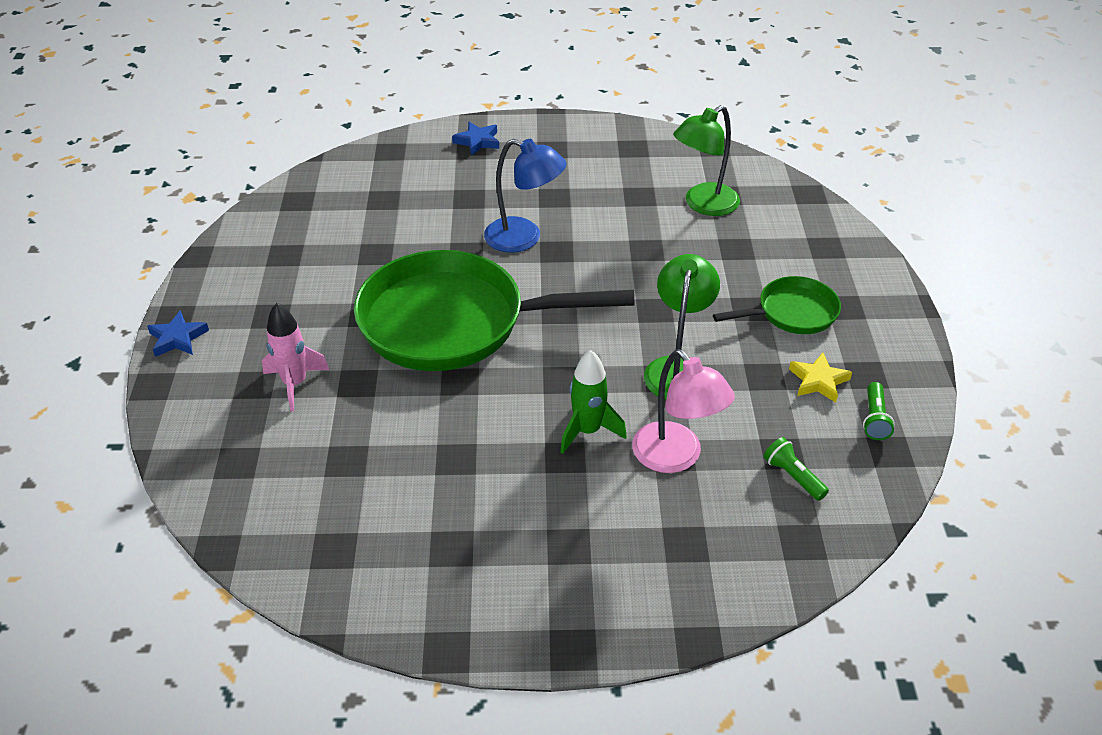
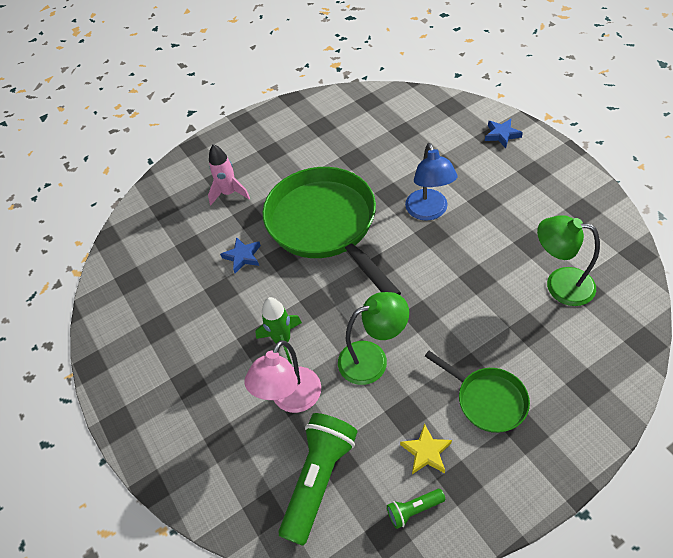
camera: 65 degrees right, 10 degrees up
(178, 338) = (229, 132): blue star -> blue star (243, 256)
(793, 476) = (319, 479): green flashlight -> green flashlight, size x2.16

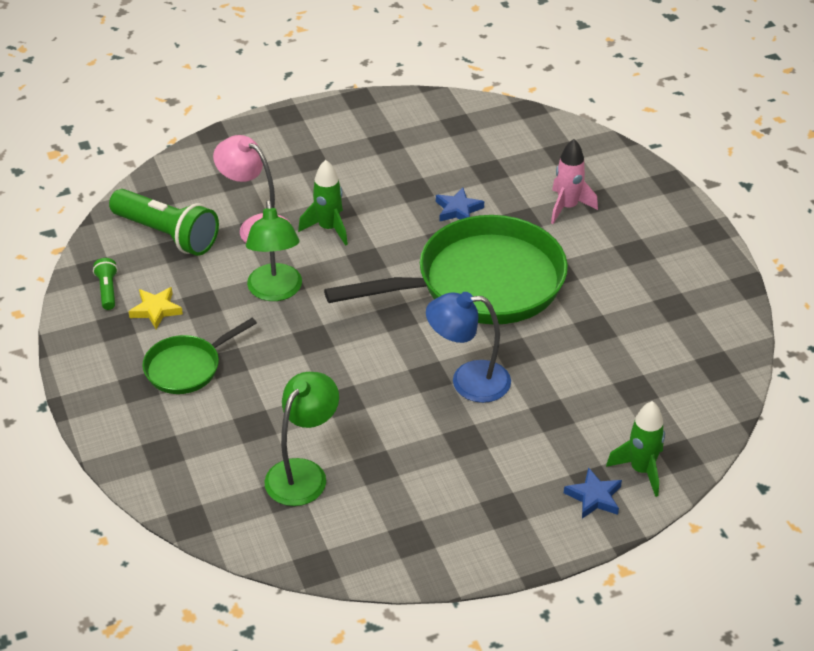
camera: 95 degrees right, 10 degrees down
(470, 119) = (641, 470): none -> green rocket

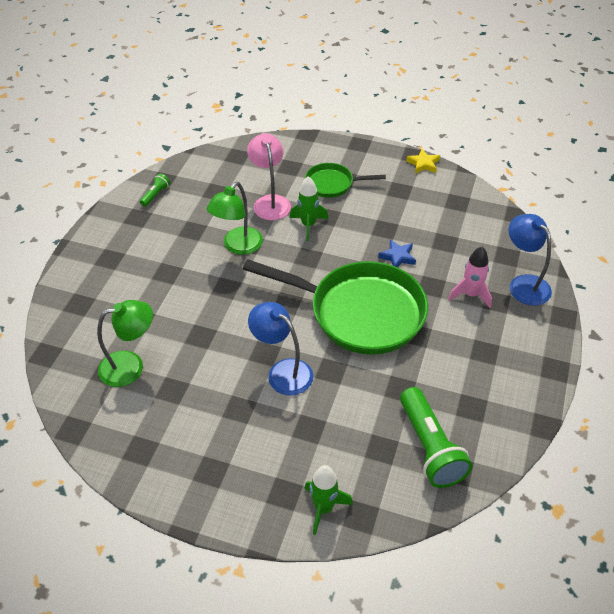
camera: 40 degrees right, 5 degrees up
(156, 310) = (166, 220): yellow star -> yellow star (423, 164)
(167, 235) = (219, 180): green flashlight -> green flashlight (430, 447)
(187, 367) = (144, 263): green pan -> green pan (332, 184)
(594, 497) = (273, 504): blue star -> none
(605, 170) = (523, 284): none -> blue lamp

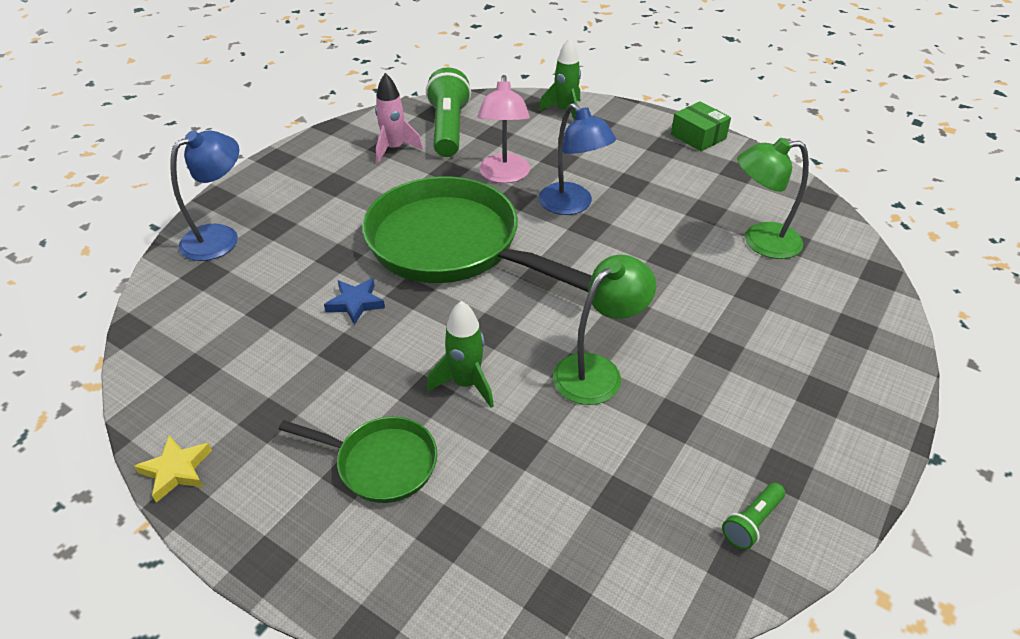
camera: 165 degrees left, 5 degrees down
(178, 497) = (698, 136): none -> green box
(270, 202) = (517, 448): pink lamp -> pink lamp (504, 176)
(470, 295) = (298, 238): pink rocket -> pink rocket (394, 149)
(523, 284) = (220, 237): blue lamp -> blue lamp turned 120 degrees counterclockwise

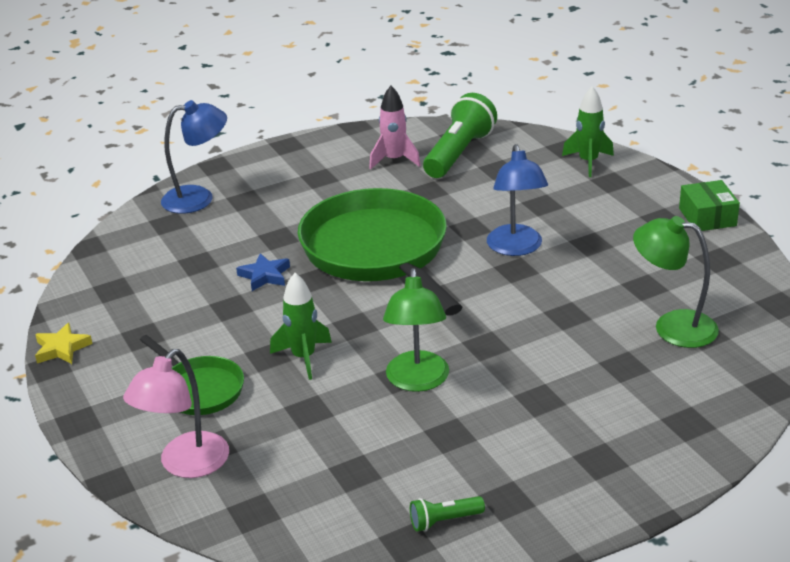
camera: 30 degrees right, 10 degrees down
(504, 176) = (475, 207): pink lamp -> pink lamp (185, 465)
(597, 371) = (417, 381): green lamp -> green lamp turned 105 degrees clockwise

